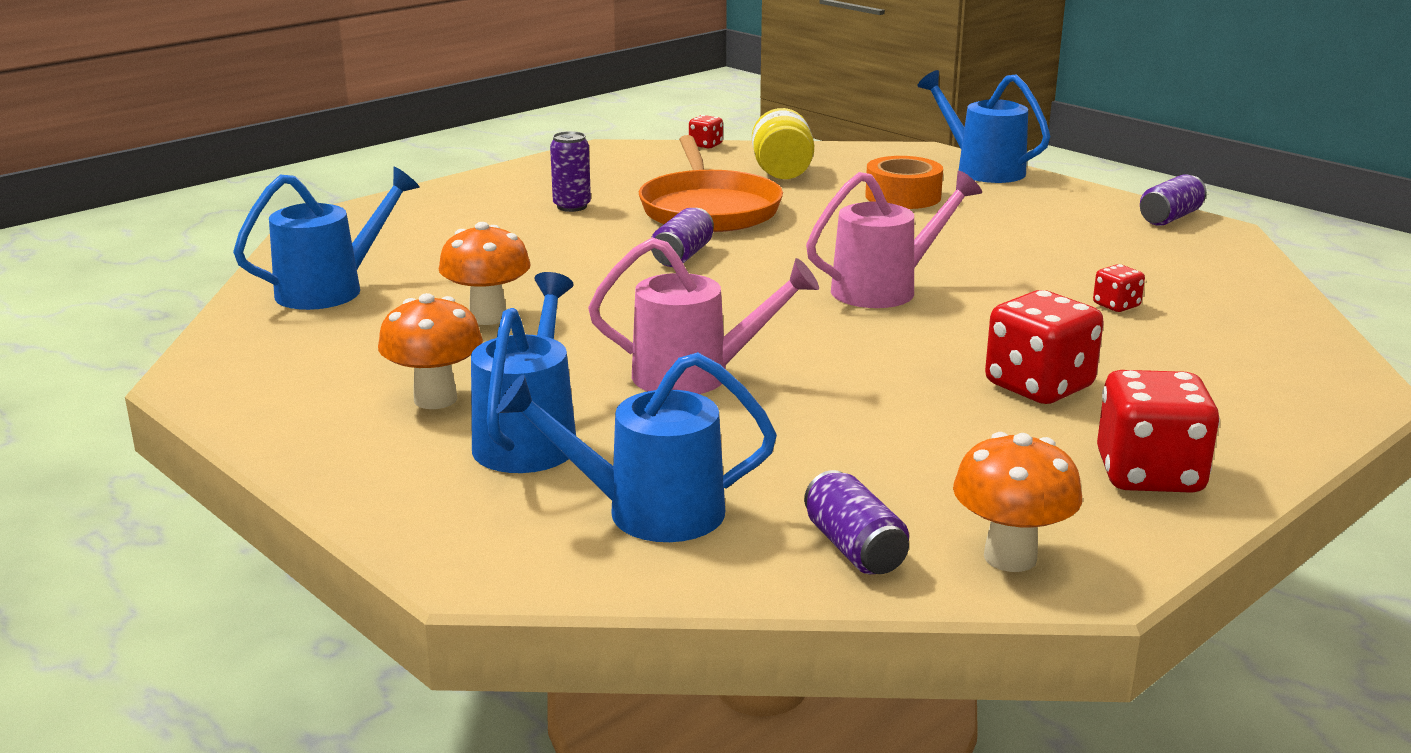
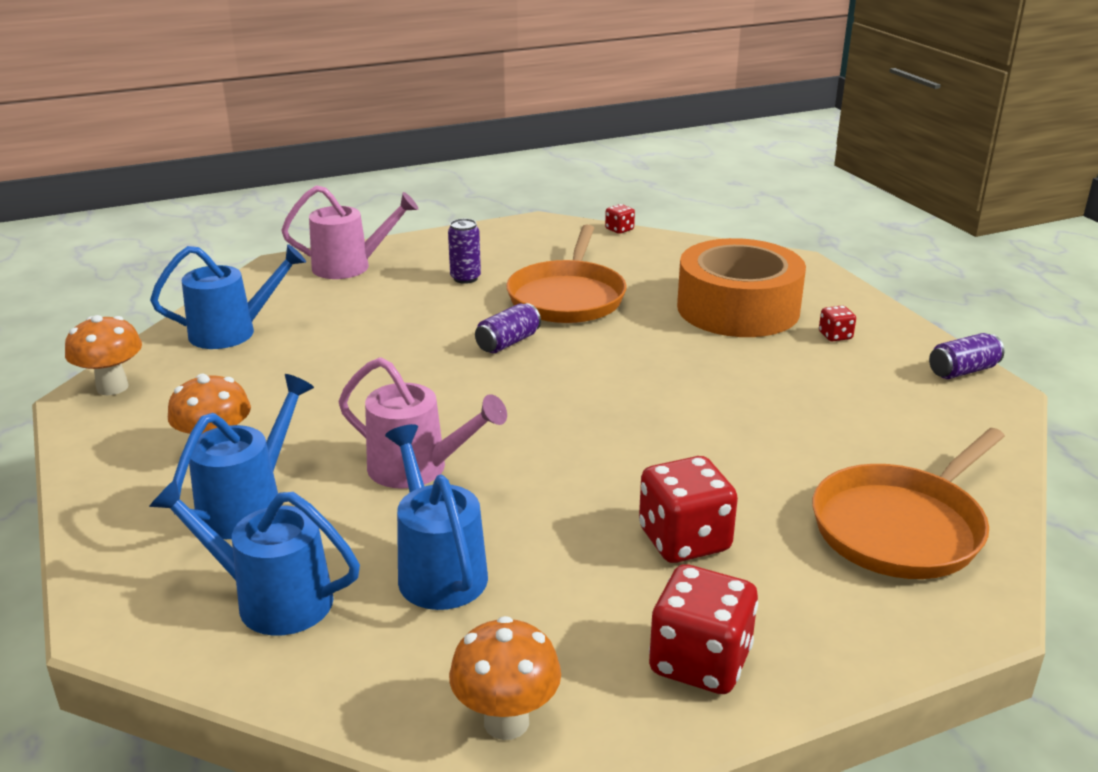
camera: 20 degrees right, 5 degrees up
(488, 317) = (316, 379): orange mushroom -> orange mushroom (112, 387)
(782, 173) = (657, 268): yellow jar -> none
(854, 548) = (392, 677): purple can -> none
(885, 289) = (641, 407): pink watering can -> pink watering can (351, 266)
(903, 196) = (738, 308): orange tape -> orange tape, size x1.86
(981, 169) = (831, 289): blue watering can -> blue watering can (437, 569)
(1116, 305) = (828, 463): red dice -> red dice (835, 336)
(1231, 342) = (901, 527): none -> orange pan

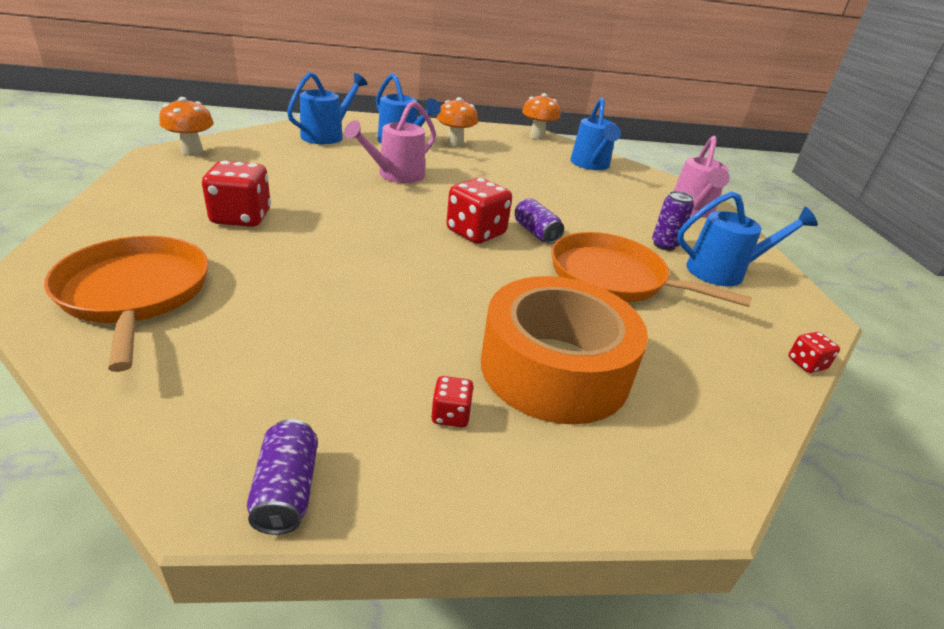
camera: 105 degrees right, 5 degrees up
(437, 569) = (305, 162): blue watering can -> blue watering can (724, 271)
(700, 662) = (153, 191): red dice -> red dice (476, 233)

